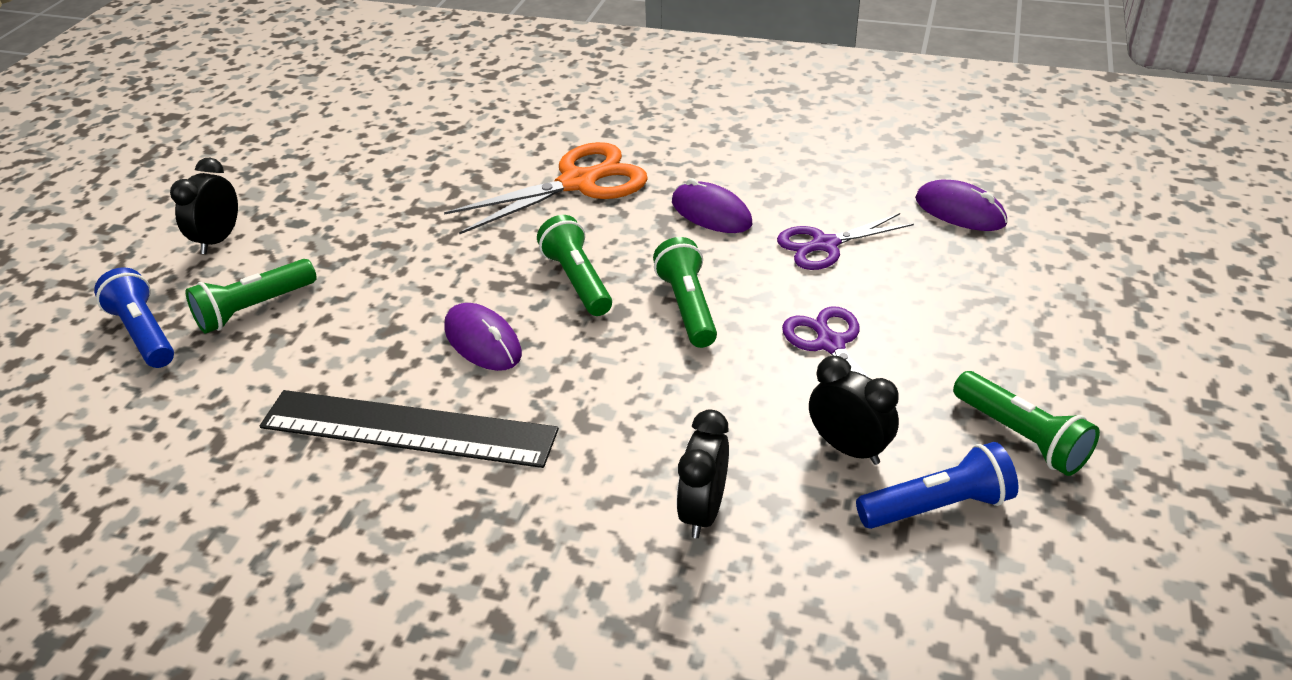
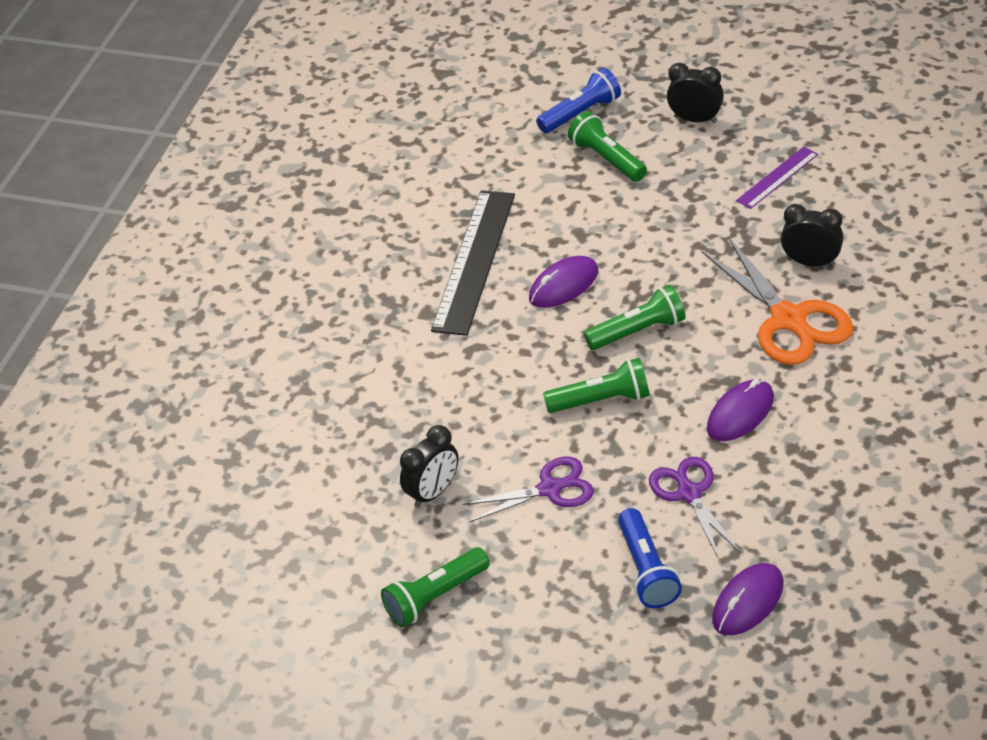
camera: 95 degrees right, 5 degrees up
(354, 186) = (777, 177): none -> purple ruler
(703, 511) = (383, 413): black clock -> black clock (811, 262)
(937, 506) = (373, 537): blue flashlight -> blue flashlight (646, 570)

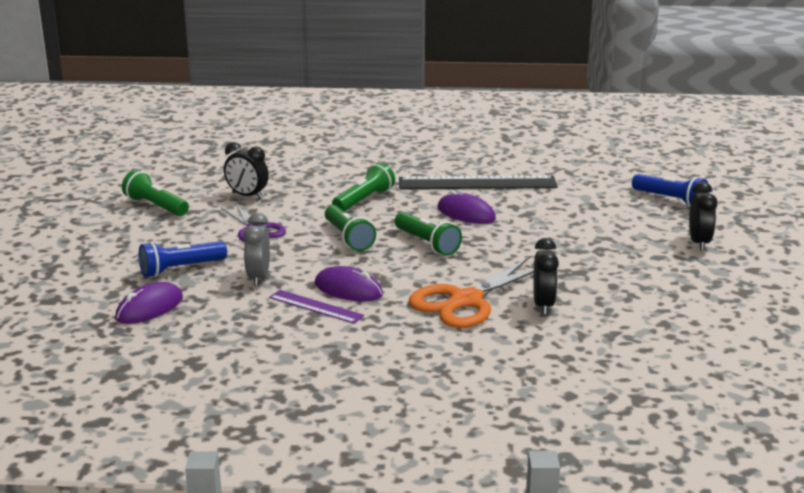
camera: 70 degrees right, 20 degrees down
(607, 159) = (621, 214): green flashlight -> green flashlight (364, 200)
(689, 493) = (258, 277): purple scissors -> grey clock
(748, 602) = (149, 308): purple mouse -> purple mouse turned 75 degrees counterclockwise
(777, 177) = (647, 282): purple ruler -> purple ruler (316, 306)

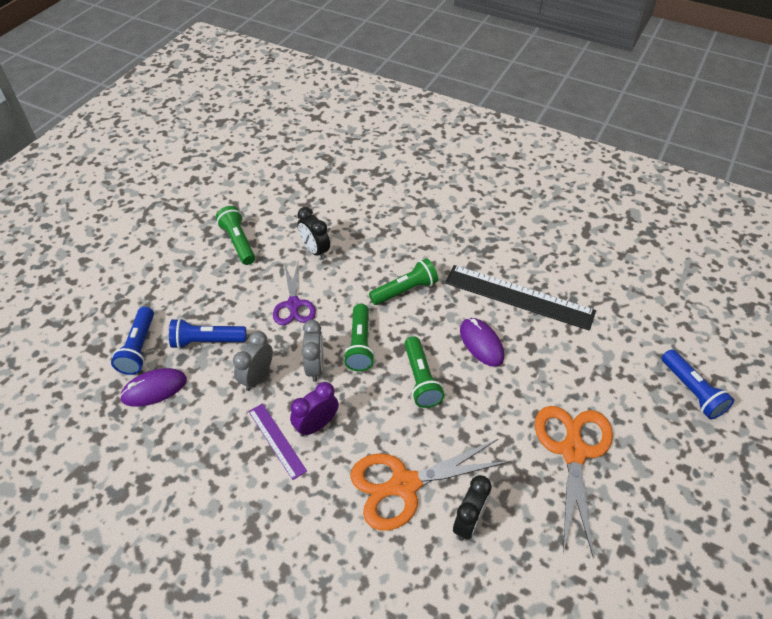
camera: 25 degrees right, 25 degrees up
(105, 289) = (139, 348): none -> blue flashlight
(314, 259) = (315, 367): none -> grey clock
(348, 289) = (316, 425): purple mouse -> purple clock
(600, 250) = (573, 451): none -> orange scissors
(699, 242) = (680, 477): black clock -> none

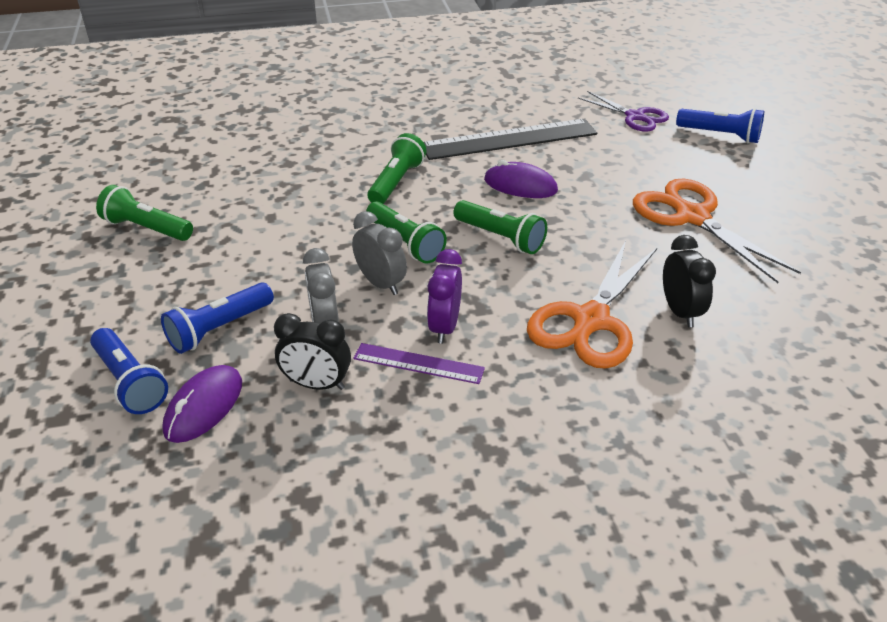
camera: 40 degrees left, 10 degrees down
(293, 304) = (288, 247): purple scissors -> purple scissors (635, 116)
(315, 250) = (255, 195): black clock -> black clock (317, 384)

